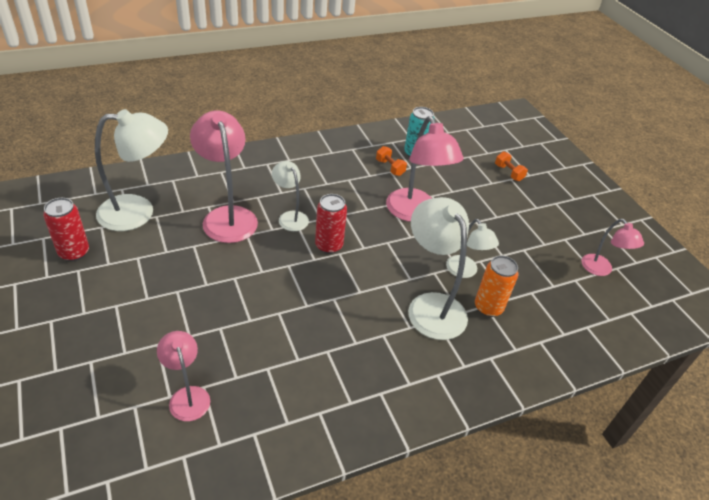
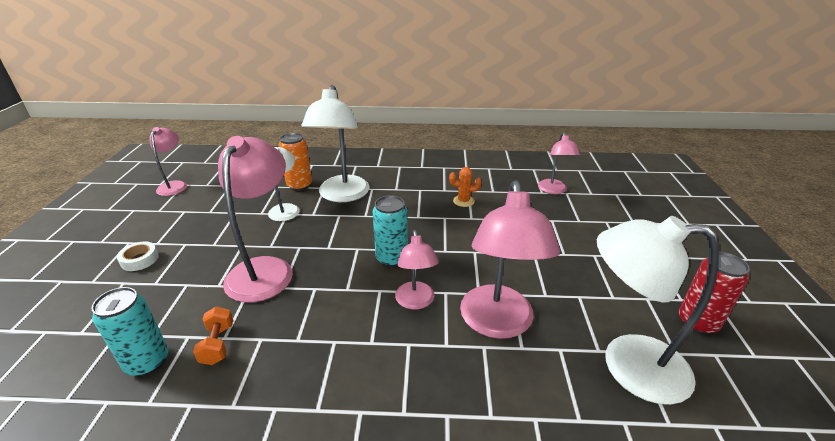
camera: 150 degrees left, 10 degrees down
(290, 217) = (416, 302): white lamp -> pink lamp
(296, 337) = (463, 201): none -> orange cactus
(329, 245) = (392, 258): red can -> turquoise can
(507, 198) = (140, 260): none -> white tape
(508, 173) = (79, 290): orange dumbbell -> none

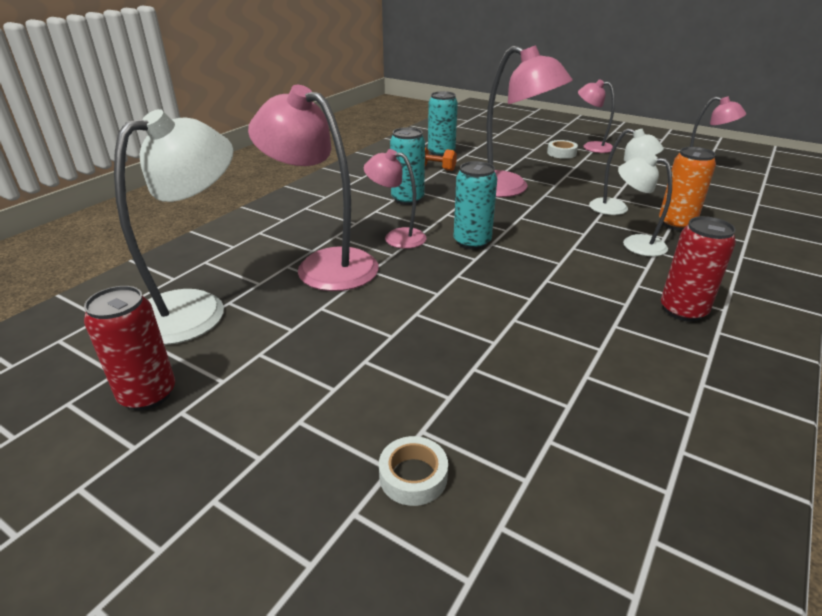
camera: 120 degrees right, 0 degrees up
(328, 329) = (407, 199): none -> turquoise can
(342, 195) = (635, 243): white lamp -> white lamp, size x0.57
(411, 175) = (683, 310): none -> red can
(463, 201) = (567, 330): orange cactus -> none
(553, 190) = (547, 463): pink lamp -> pink lamp (591, 147)
(601, 215) = (413, 476): none -> white tape

